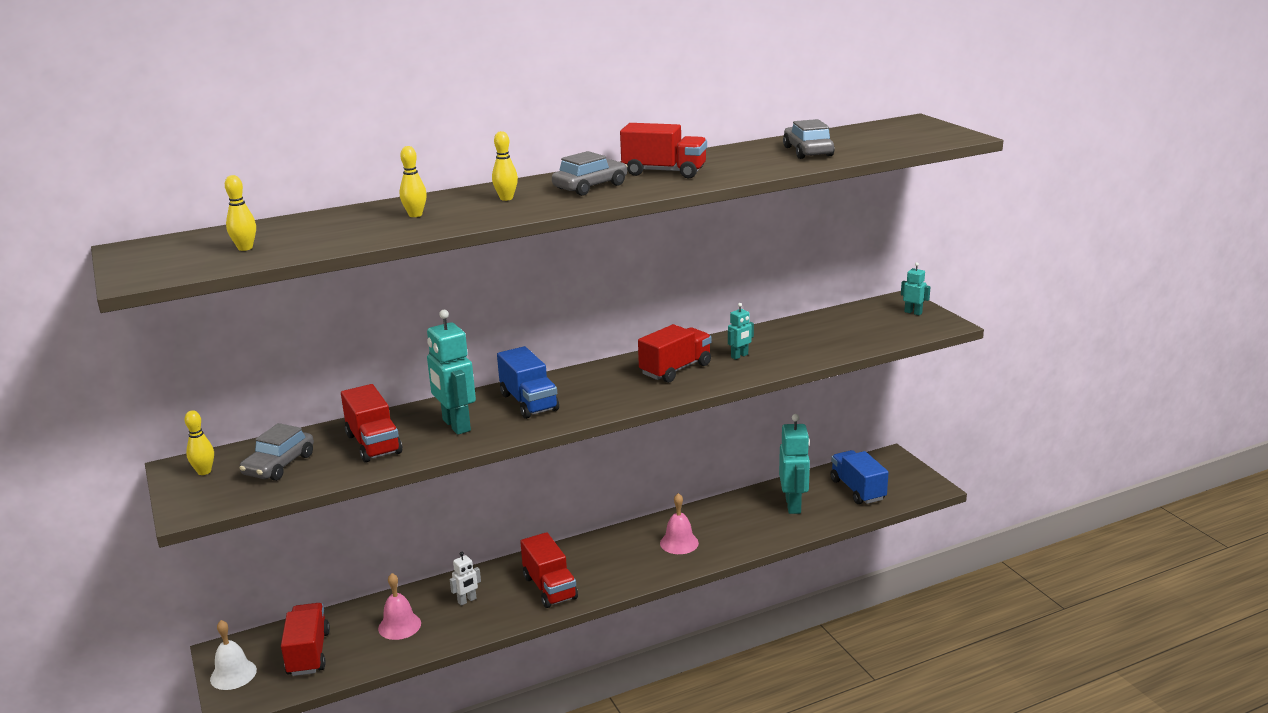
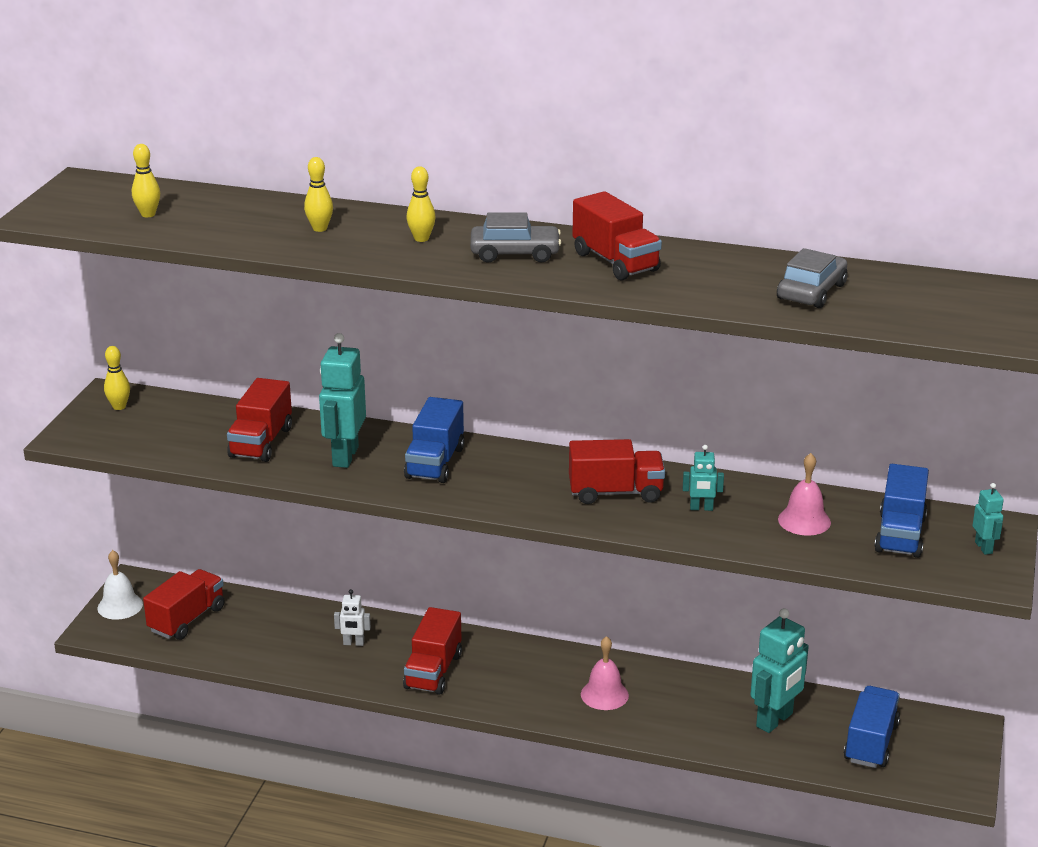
camera: 40 degrees right, 5 degrees up
(279, 465) = (173, 427): grey car -> none
(399, 626) = (276, 635): pink bell -> pink bell (804, 520)
(864, 324) = (900, 534): none -> blue truck

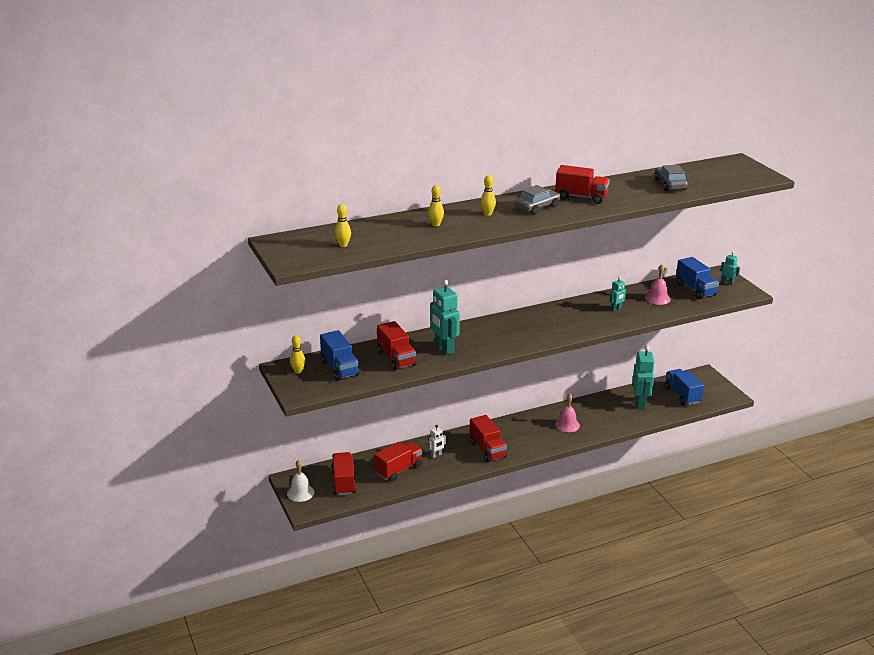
camera: 40 degrees left, 0 degrees up
(435, 463) = (486, 335): blue truck -> blue truck (339, 368)
(615, 493) = (576, 316): red truck -> red truck (398, 470)

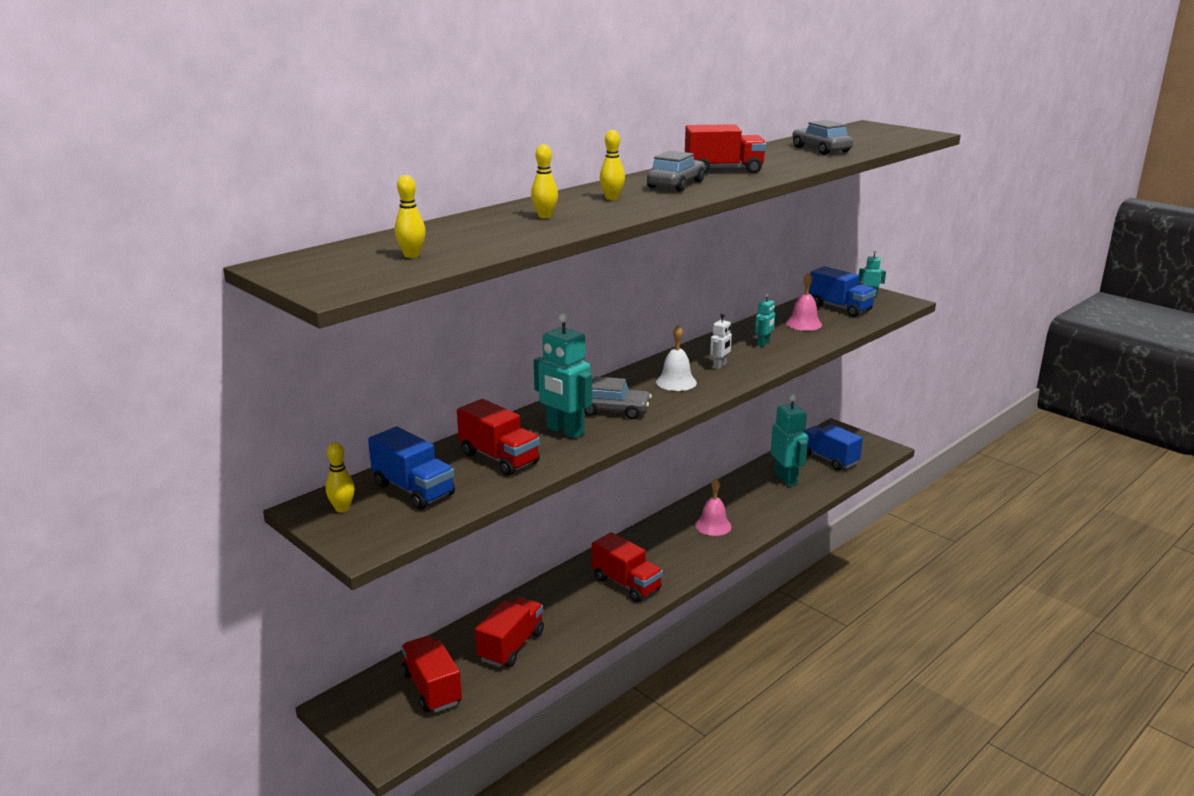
camera: 20 degrees left, 5 degrees down
(300, 493) = (366, 725): white bell -> white bell (676, 382)
(436, 455) = (556, 609): white robot -> white robot (720, 366)
(482, 340) = (614, 410): none -> grey car

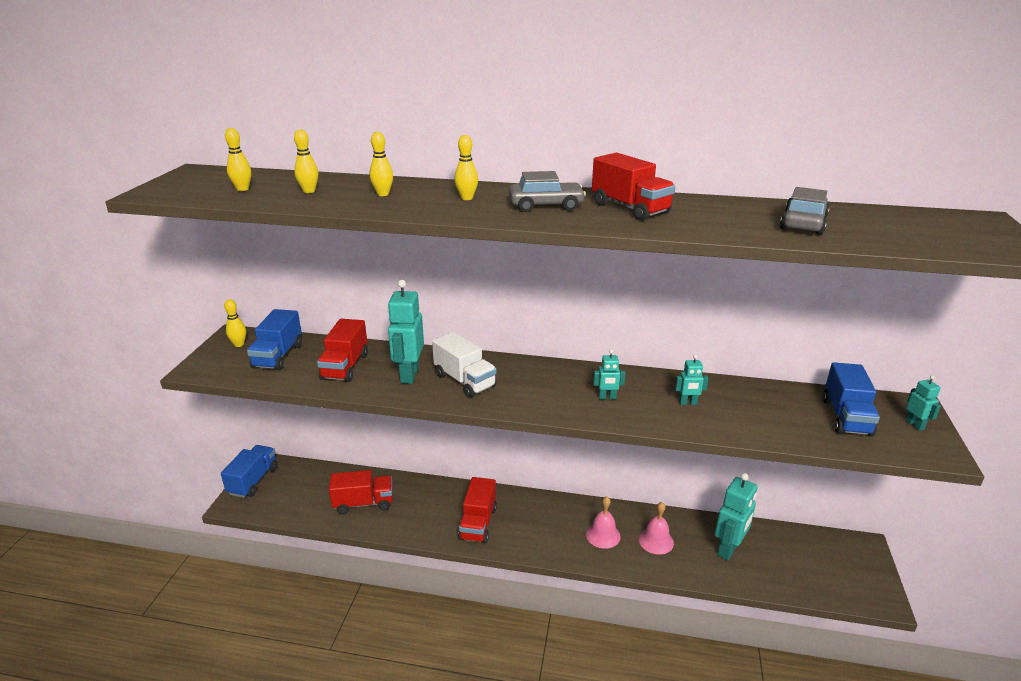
camera: 55 degrees right, 5 degrees up
(432, 688) = (299, 492): red truck -> none
(478, 235) = (309, 191): none -> yellow bowling pin
(614, 410) = (464, 381): grey car -> white truck
(676, 382) = (548, 389): white bell -> none
(720, 366) = (607, 397): white robot -> turquoise robot
(803, 324) = (769, 409): pink bell -> pink bell (656, 541)
(828, 459) = (802, 564): blue truck -> blue truck (253, 481)

